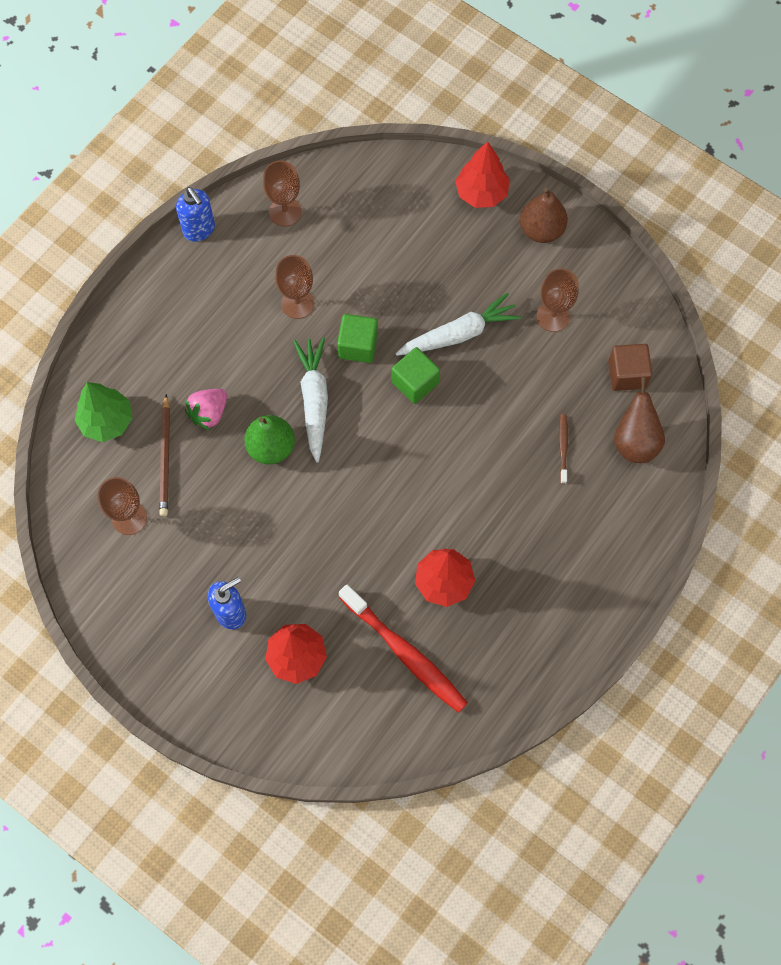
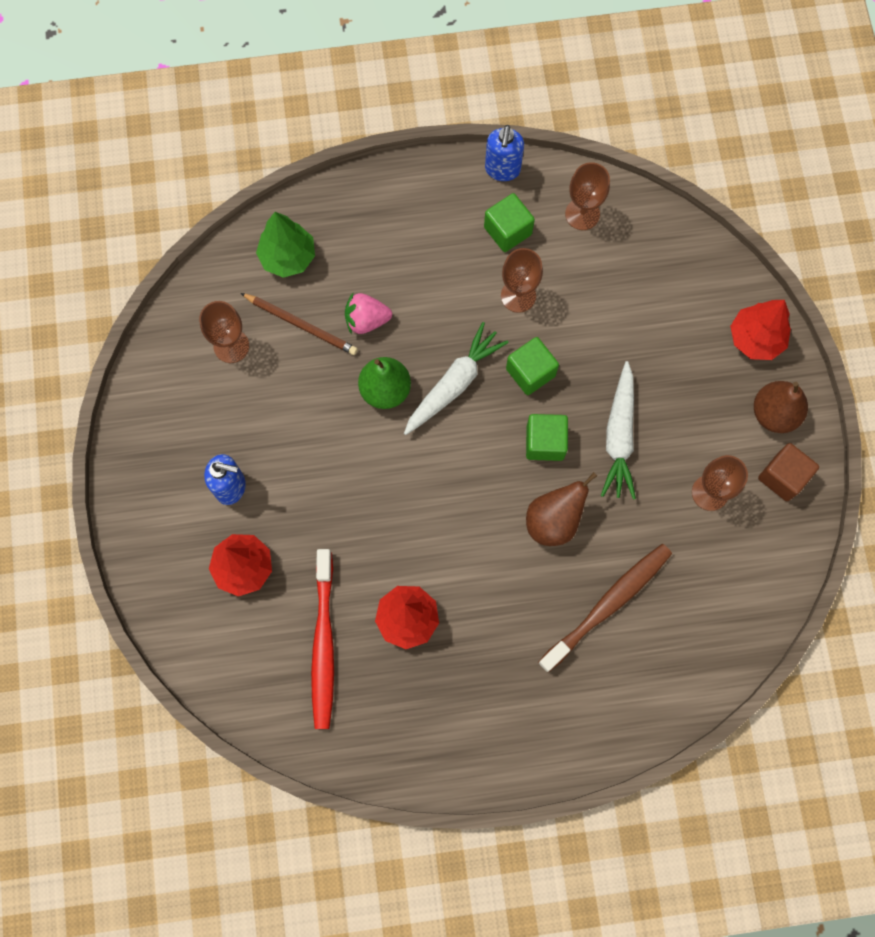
camera: 45 degrees right, 5 degrees up
(165, 458) = (301, 325): brown pencil -> brown pencil turned 105 degrees counterclockwise
(245, 267) = (507, 231): none -> green cube
(459, 334) = (619, 436): white carrot -> white carrot turned 75 degrees clockwise
(563, 447) = (608, 605): brown toothbrush -> brown toothbrush, size x2.17
(627, 374) = (722, 596): brown cube -> brown cube (782, 477)
(635, 442) = (671, 656): brown pear -> brown pear (553, 521)

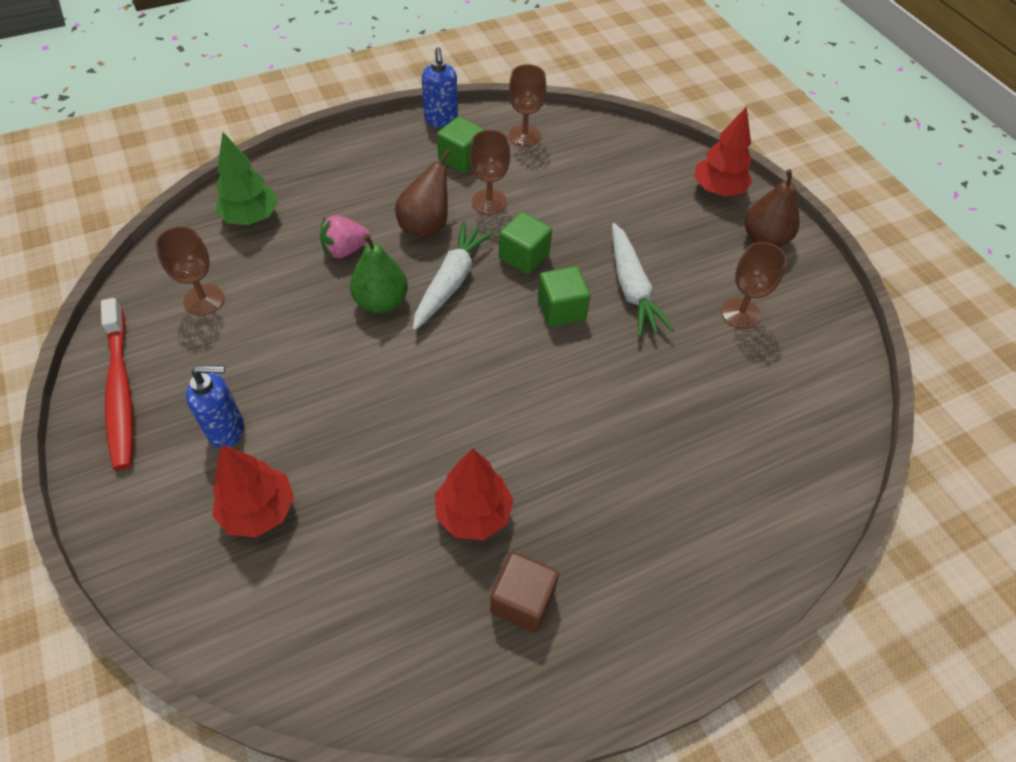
camera: 20 degrees left, 20 degrees down
(301, 325) = (277, 267): brown pencil -> none
(323, 644) = (379, 570): red toothbrush -> red toothbrush (120, 390)
(553, 521) = (598, 375): brown pear -> brown pear (425, 226)
(608, 605) = (690, 439): brown toothbrush -> none
(782, 477) = (800, 285): brown cube -> brown cube (522, 601)

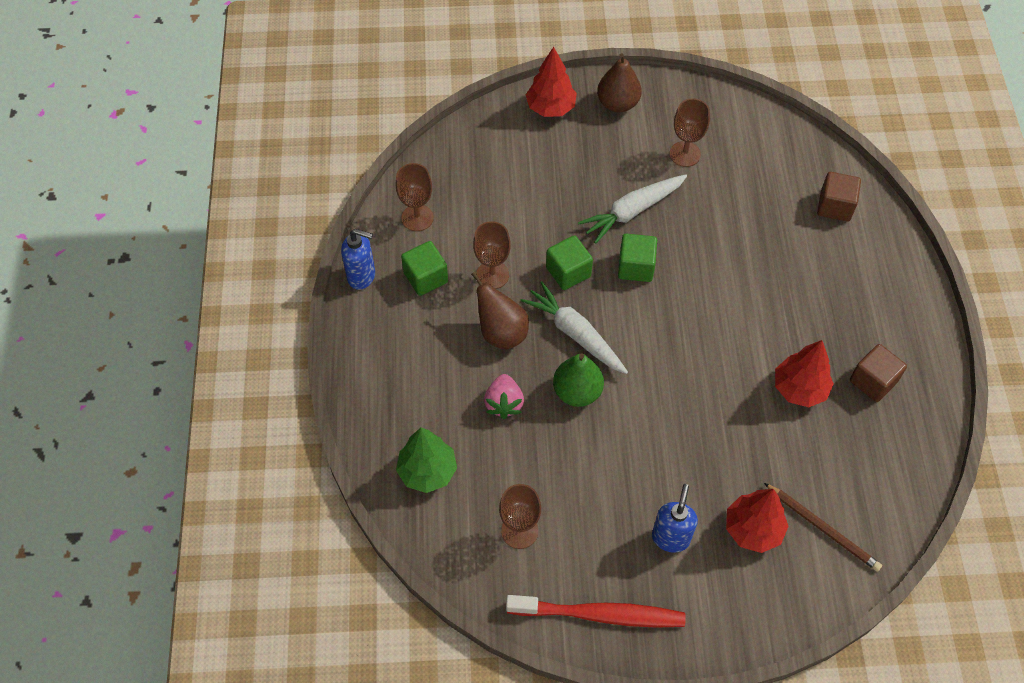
camera: 65 degrees left, 5 degrees up
(280, 591) = (823, 528): none -> brown pencil
(631, 288) = (632, 211): white carrot -> white carrot turned 135 degrees clockwise
(771, 487) = (835, 206): none -> brown cube

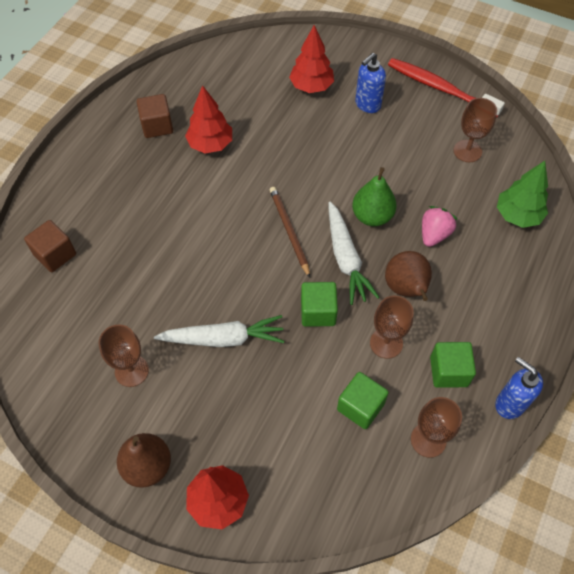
camera: 150 degrees left, 0 degrees up
(635, 267) = (258, 287): green cube -> green cube (360, 407)
(823, 528) = (267, 69): brown pencil -> brown pencil (289, 231)

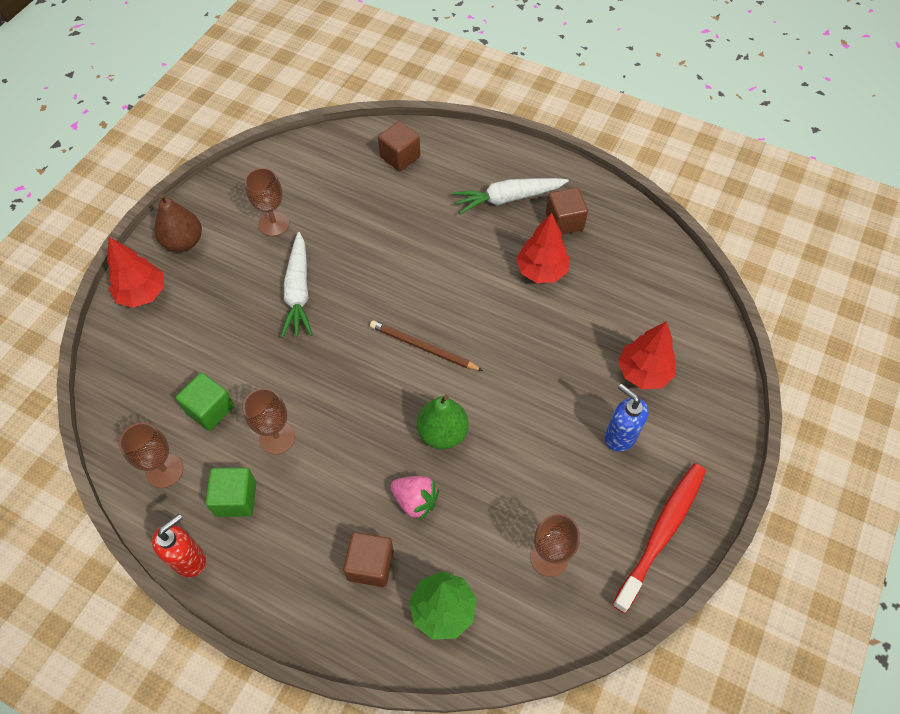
camera: 90 degrees right, 0 degrees up
(289, 231) = (423, 347): brown pencil -> brown pencil turned 135 degrees counterclockwise
(318, 312) = (320, 374): green cube -> none
(346, 258) = (385, 403): white carrot -> white carrot (508, 199)
(406, 289) = (342, 463): brown pear -> none
(491, 263) = (370, 565): none -> brown cube
(509, 404) = (189, 559): blue soap dispenser -> red soap dispenser

